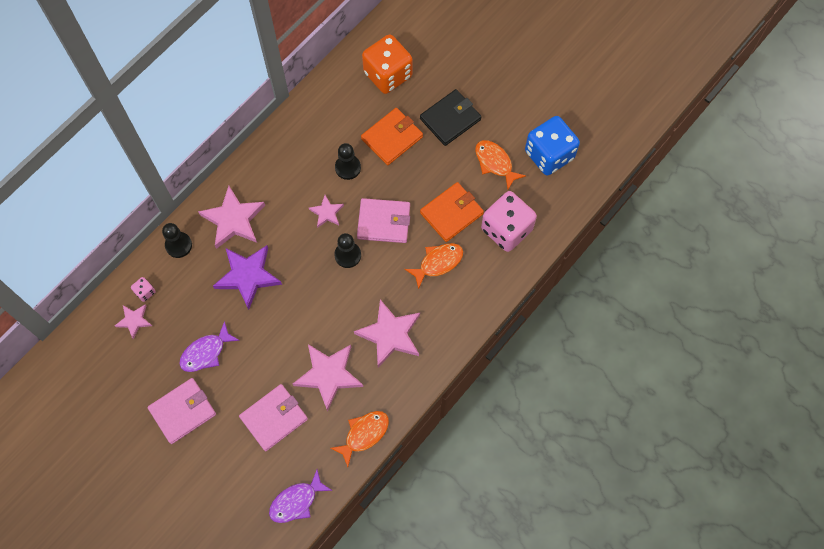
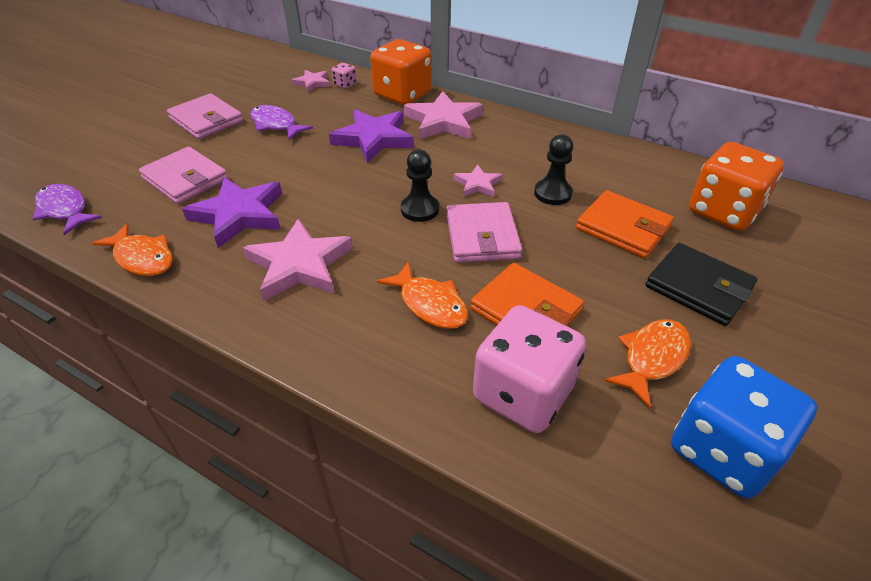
camera: 80 degrees right, 25 degrees down
(178, 245) = (402, 94): black pawn -> orange dice
(328, 375) = (239, 214): pink star -> purple star

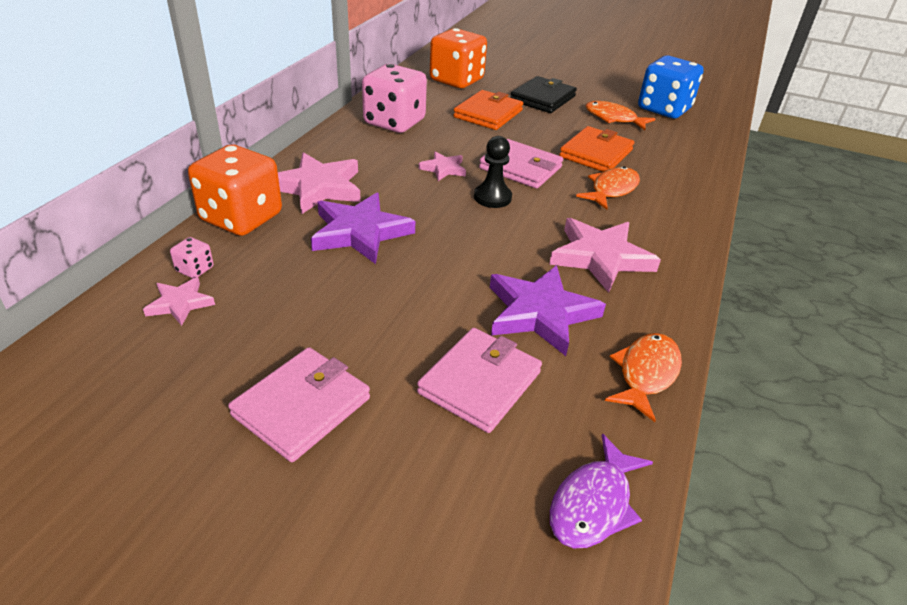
camera: 100 degrees left, 5 degrees down
(276, 125) = (321, 321): purple fish -> none
(482, 236) = (520, 168): pink wallet -> pink wallet turned 45 degrees clockwise
(523, 393) = (668, 157): pink dice -> pink dice (394, 122)
(552, 193) = (449, 136): black pawn -> none

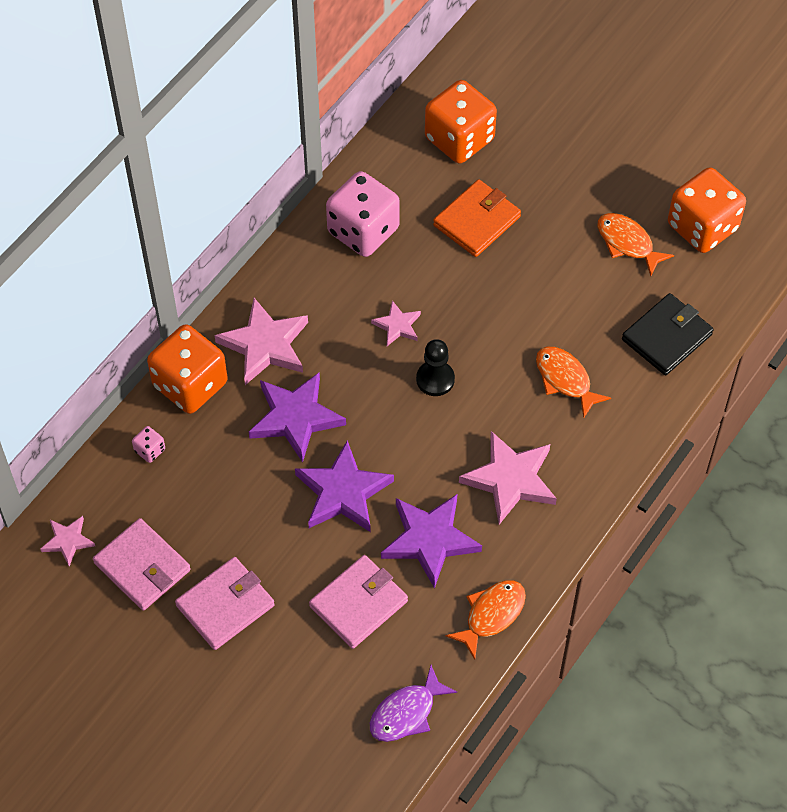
camera: 15 degrees right, 20 degrees up
(180, 303) = (139, 489): pink star -> pink star (68, 541)
(427, 283) = (343, 492): none -> purple star
(520, 168) = (480, 332): pink wallet -> pink wallet (142, 567)
(543, 98) = (556, 191): black wallet -> black wallet (667, 337)
(596, 153) = (575, 313): orange wallet -> none
(611, 189) = (565, 380): orange fish -> orange fish turned 90 degrees counterclockwise
(664, 109) = (702, 227): blue dice -> orange dice

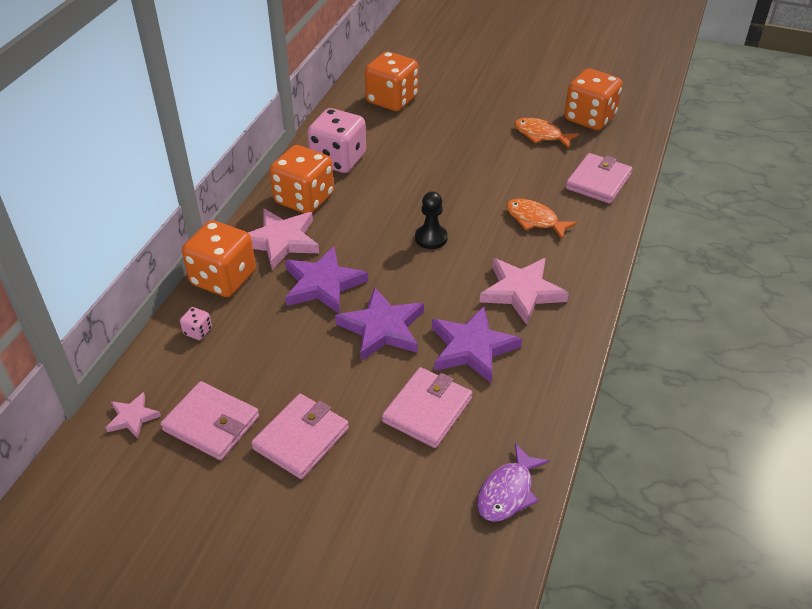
camera: 15 degrees left, 15 degrees down
(306, 286) = (304, 199): none -> orange dice
(397, 326) = (387, 210): pink star -> none
(477, 221) = (424, 141): orange wallet -> none
(491, 615) = (551, 393): orange fish -> none
(667, 337) = (598, 181): black wallet -> pink wallet

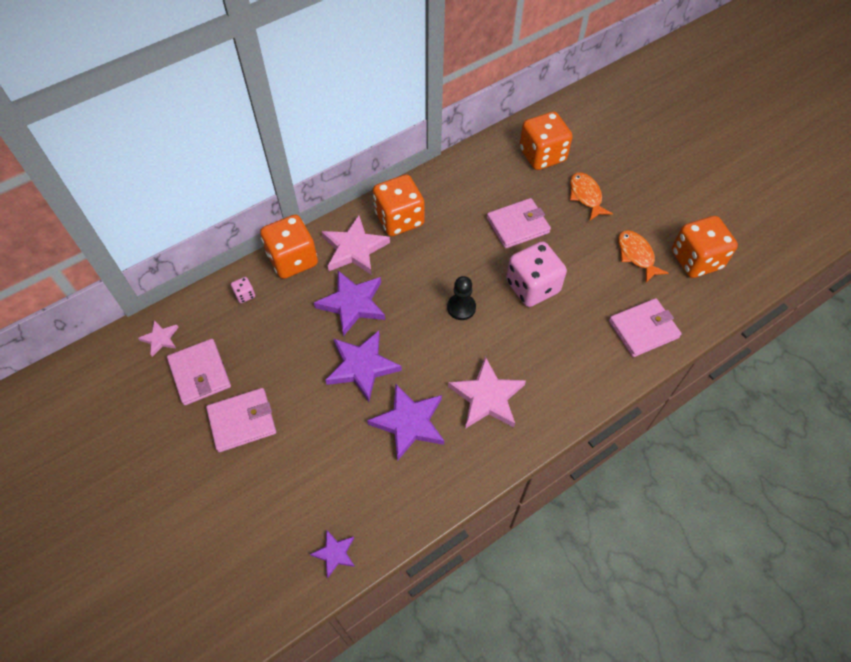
camera: 35 degrees right, 15 degrees up
(338, 160) = (453, 195): pink dice -> pink dice (532, 287)
(427, 410) = (337, 453): pink wallet -> pink wallet (518, 225)
(508, 492) = (335, 553): purple fish -> purple star
(534, 220) = (556, 337): orange fish -> orange fish (586, 196)

